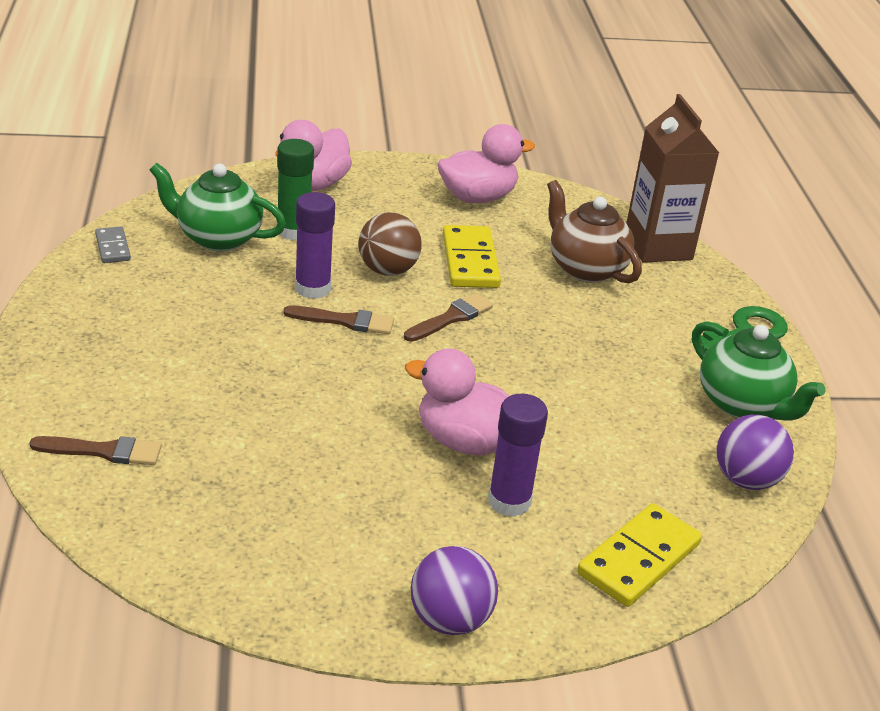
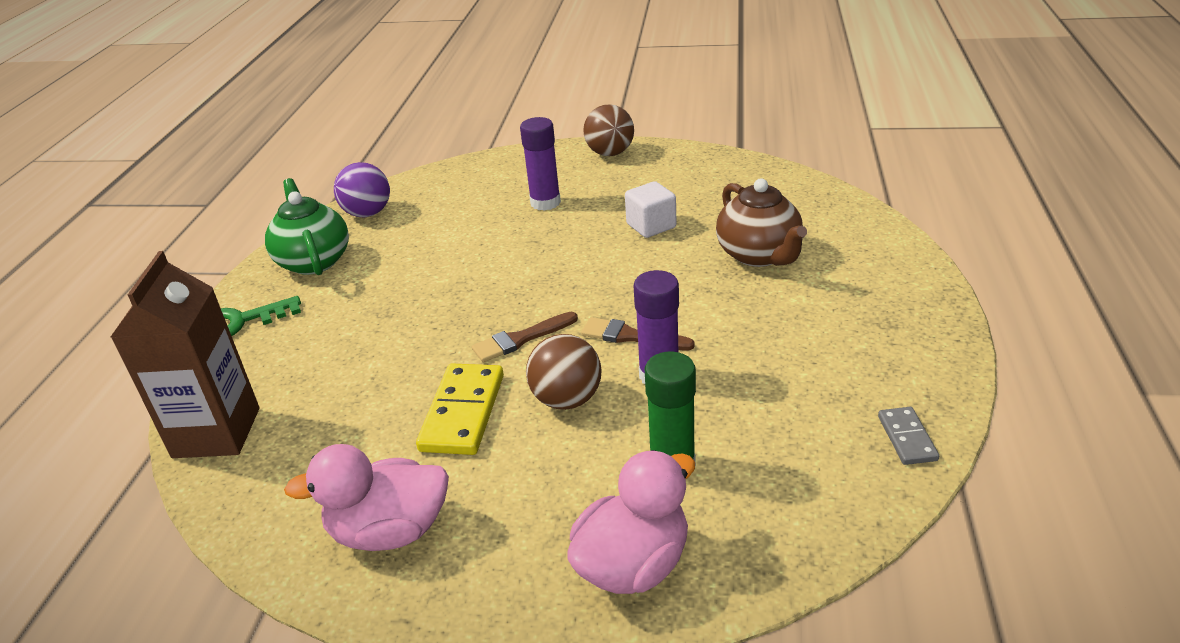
camera: 160 degrees left, 0 degrees up
(103, 451) = (841, 231): brown brush -> none
(217, 238) = (773, 453): green teapot -> none
(350, 459) = (651, 226): none -> white cube
(450, 620) = (610, 153): purple ball -> brown ball
(465, 441) = (559, 236): pink duck -> none
(585, 268) = (333, 401): brown teapot -> brown teapot (759, 255)
(639, 559) = (479, 176): yellow domino -> none

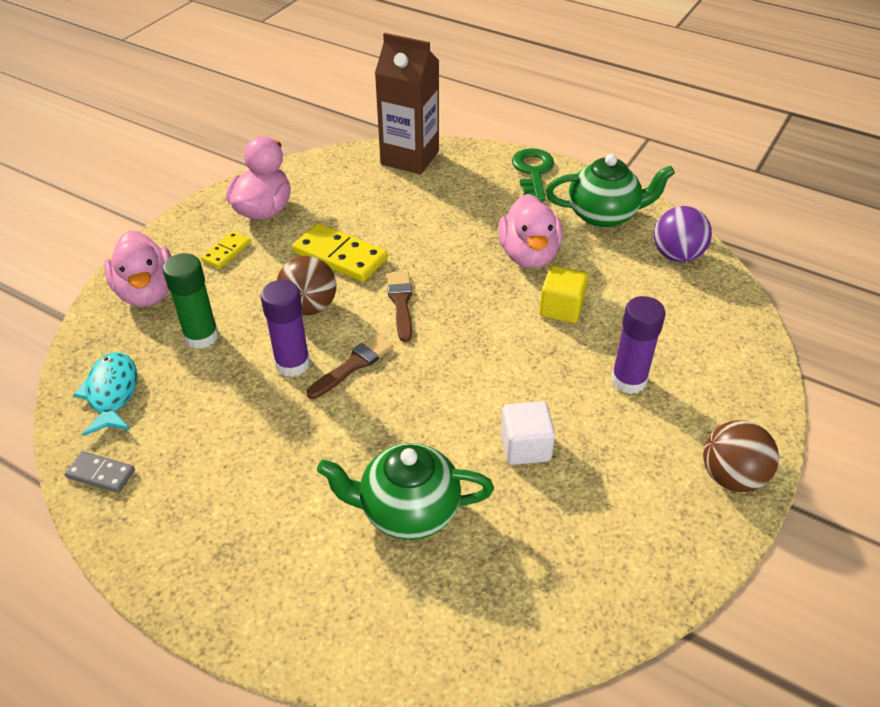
camera: 110 degrees right, 10 degrees up
(401, 286) = (529, 255): none -> pink duck
(475, 249) = (561, 308): none -> yellow cube
(505, 523) = (226, 252): none -> yellow domino
(759, 255) = (407, 511): brown teapot -> green teapot
(813, 493) = (112, 393): none -> turquoise fish

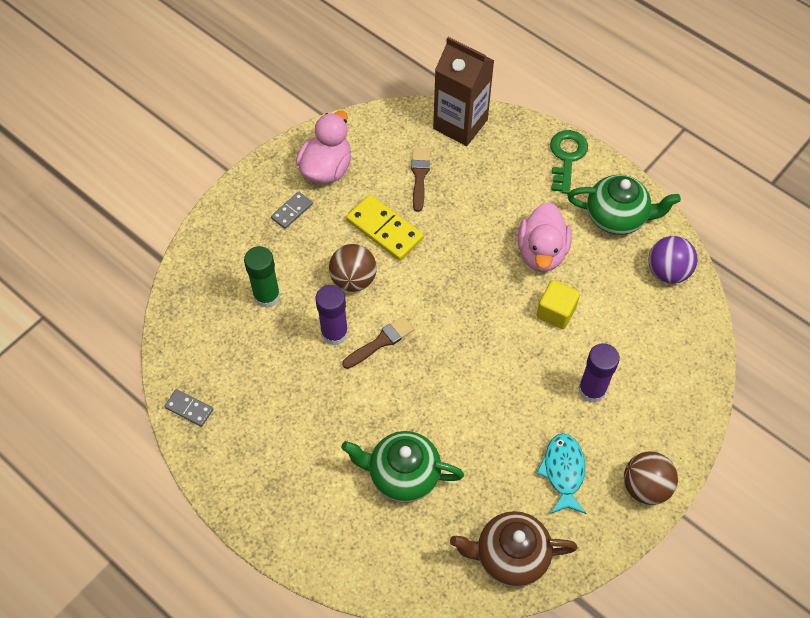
camera: 10 degrees right, 15 degrees up
(112, 393) = (198, 339): turquoise fish -> turquoise fish (563, 472)
(147, 292) = (226, 245): pink duck -> none
(226, 252) = (292, 211): yellow domino -> grey domino
(401, 303) = (427, 286): brown brush -> brown brush (419, 176)
(525, 447) = (498, 436): white cube -> none
(579, 591) = (510, 556): none -> brown teapot

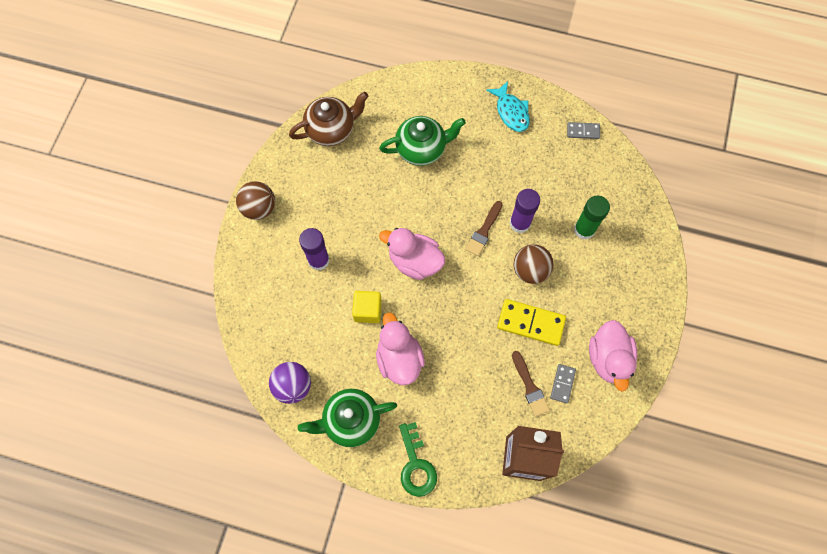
camera: 155 degrees right, 10 degrees up
(292, 211) = (610, 306): grey domino -> grey domino (562, 384)
(478, 342) = (414, 261): none -> pink duck
(563, 472) = (317, 195): turquoise fish -> turquoise fish (511, 112)

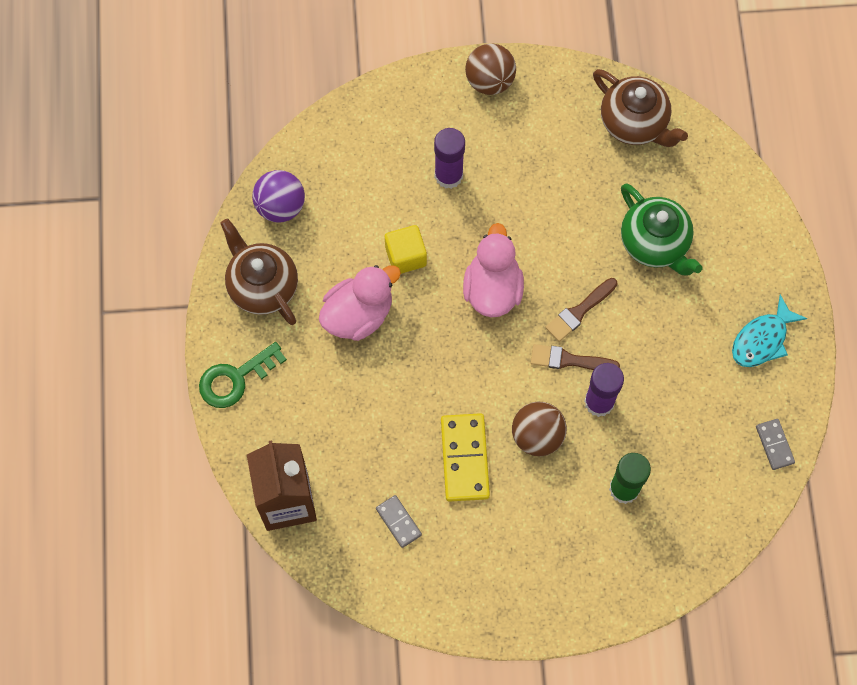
camera: 70 degrees right, 0 degrees up
(350, 421) = (262, 286): green teapot -> brown teapot
(530, 386) = (380, 482): brown brush -> brown brush (579, 311)
(562, 384) = (398, 522): grey domino -> grey domino turned 60 degrees clockwise
(608, 358) = (453, 571): pink duck -> none

